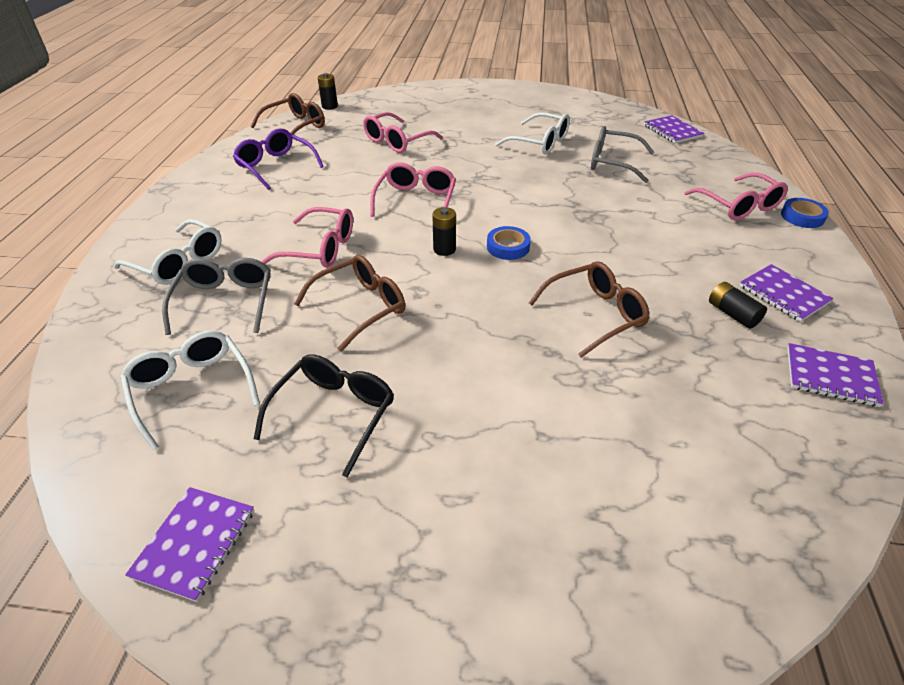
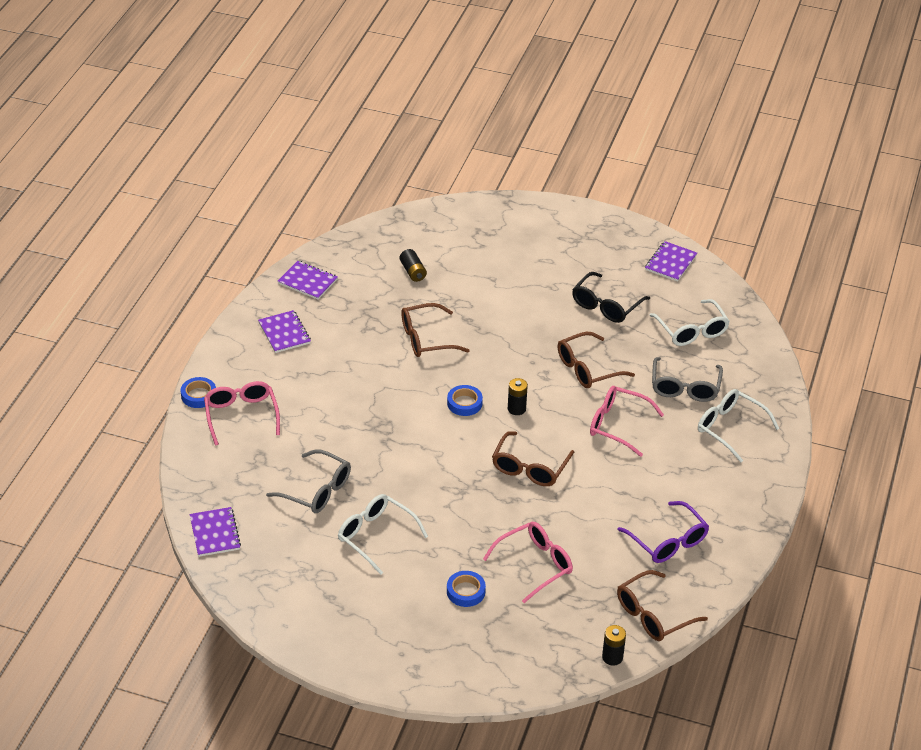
camera: 170 degrees left, 0 degrees up
(416, 200) = (529, 468): pink glasses -> brown glasses
(450, 123) = (466, 591): none -> blue tape
(732, 314) = (332, 325): black battery -> black battery (413, 272)

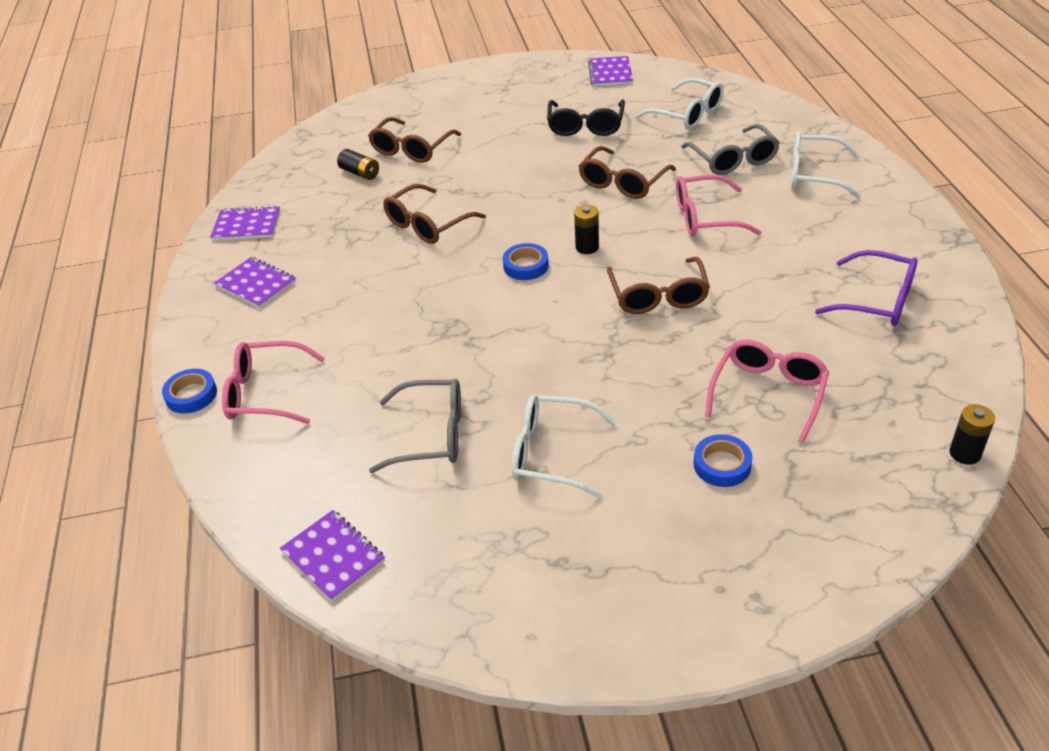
camera: 25 degrees left, 0 degrees up
(241, 415) = (265, 393): pink glasses -> pink glasses turned 45 degrees counterclockwise
(653, 615) = (951, 383): brown glasses -> brown glasses (411, 149)

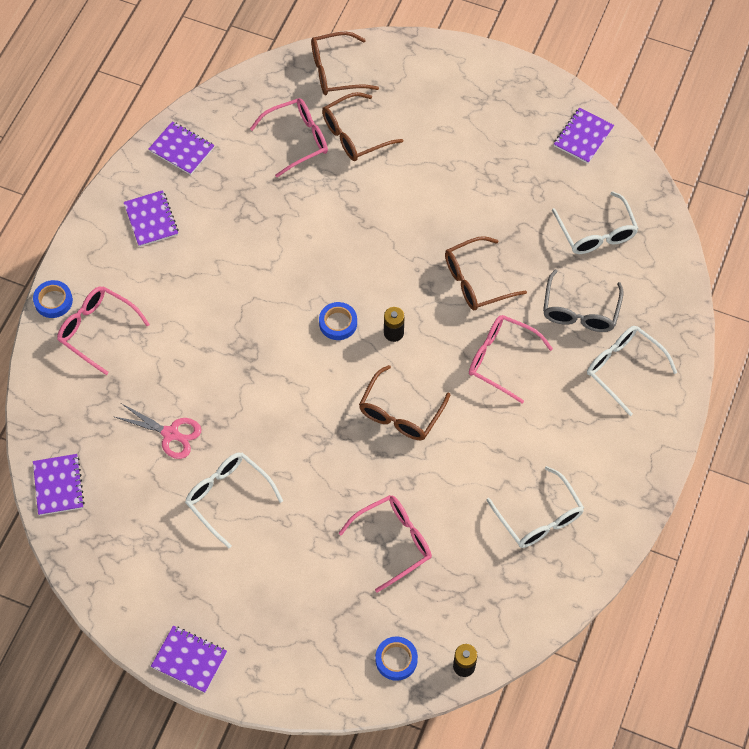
camera: 30 degrees right, 20 degrees up
(360, 173) = (297, 140): black battery -> pink glasses
(427, 225) = (304, 233): brown glasses -> brown glasses (335, 71)
(432, 435) = (170, 434): grey glasses -> pink scissors
(585, 126) = (505, 194): black glasses -> none
(667, 639) = (189, 659): none -> purple notebook
(722, 465) = (317, 573): blue tape -> blue tape (396, 660)
(877, 300) = (539, 517): purple glasses -> white glasses

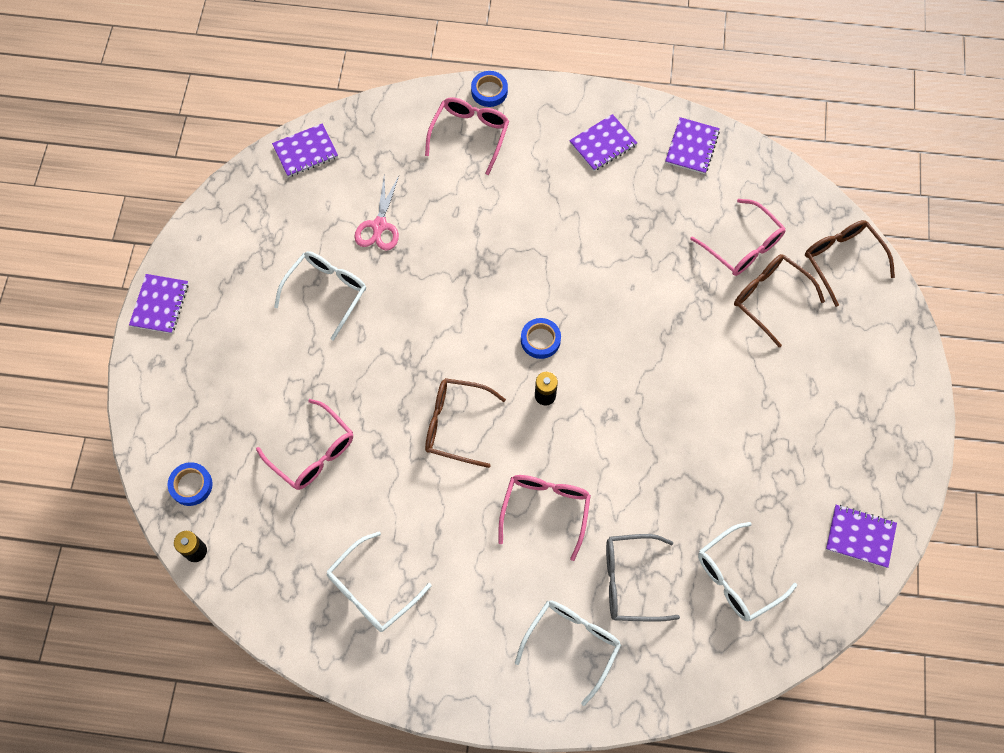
camera: 75 degrees right, 5 degrees up
(476, 281) = (632, 462): brown glasses -> none

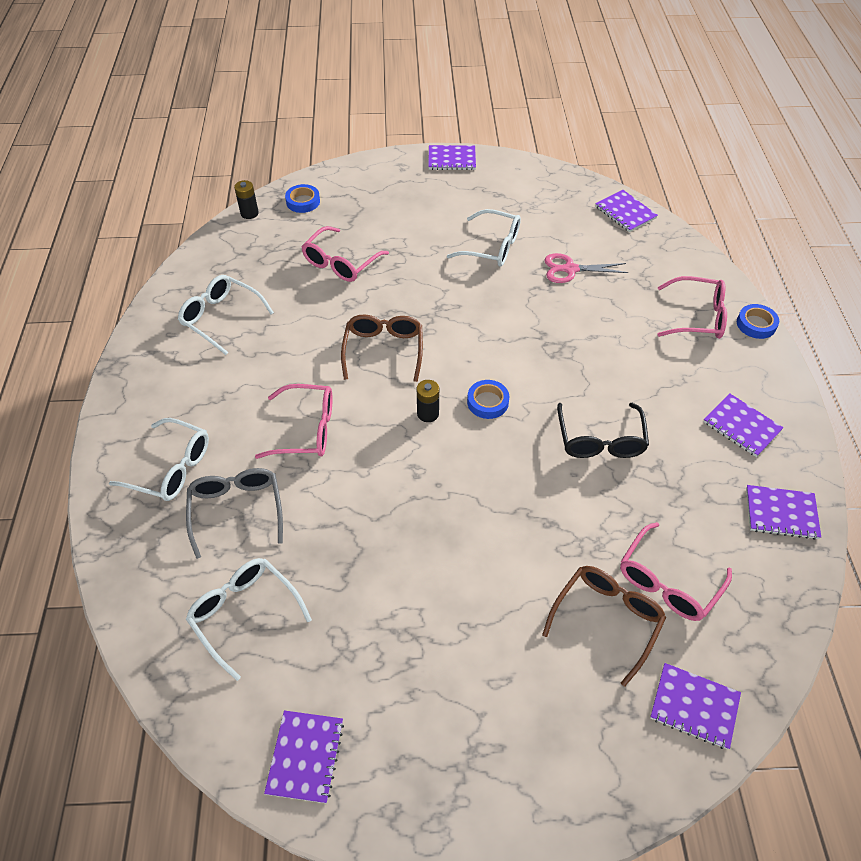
camera: 80 degrees right, 15 degrees down
(600, 257) = (600, 440): none -> black glasses
(841, 260) = (694, 706): brown glasses -> purple notebook

